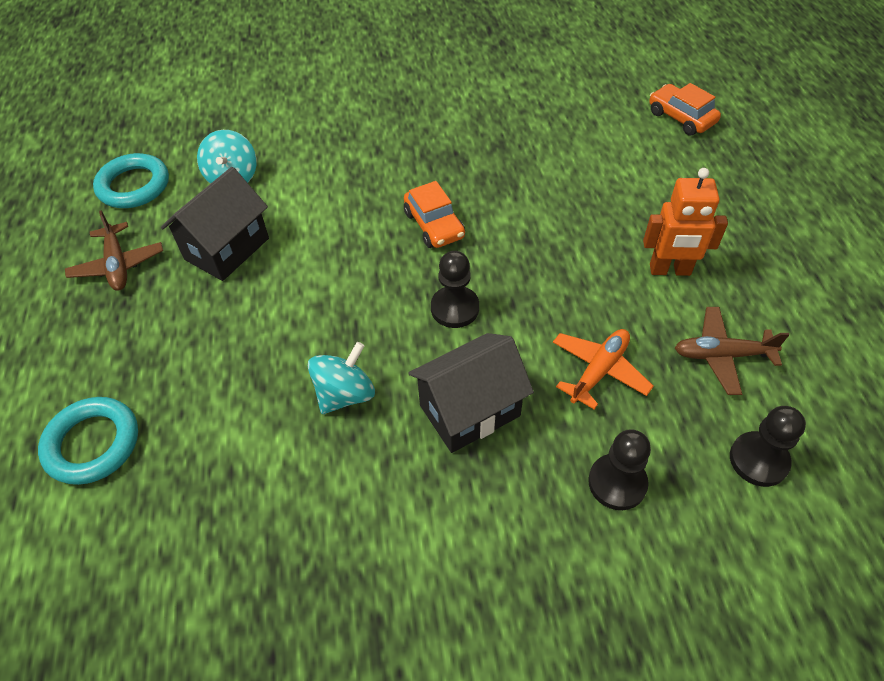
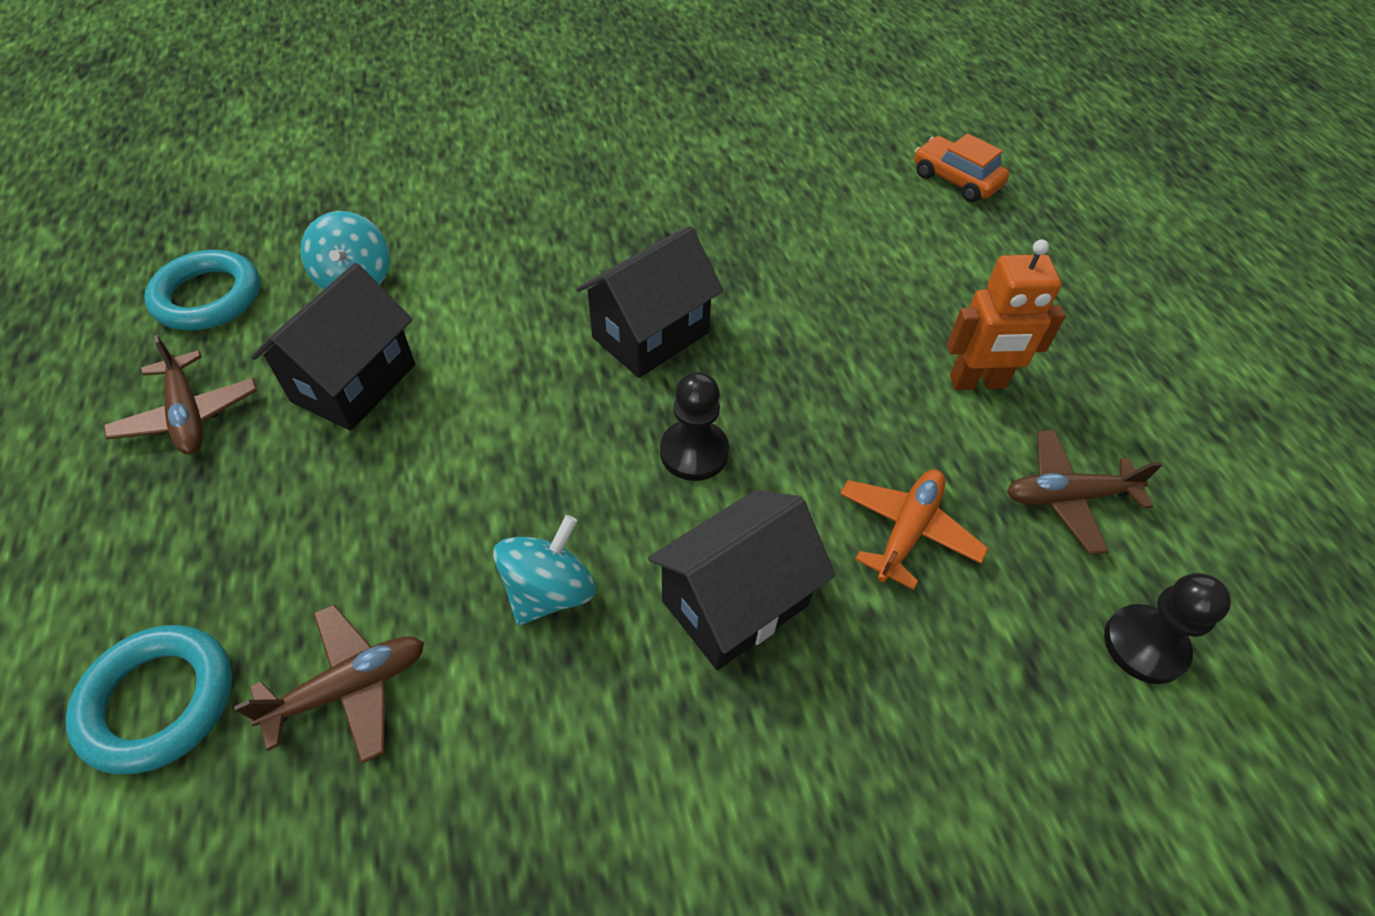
camera: 10 degrees left, 0 degrees up
(210, 445) = (349, 688): none -> brown plane
(434, 225) = (650, 335): orange car -> black house
(617, 483) = (959, 696): black pawn -> none

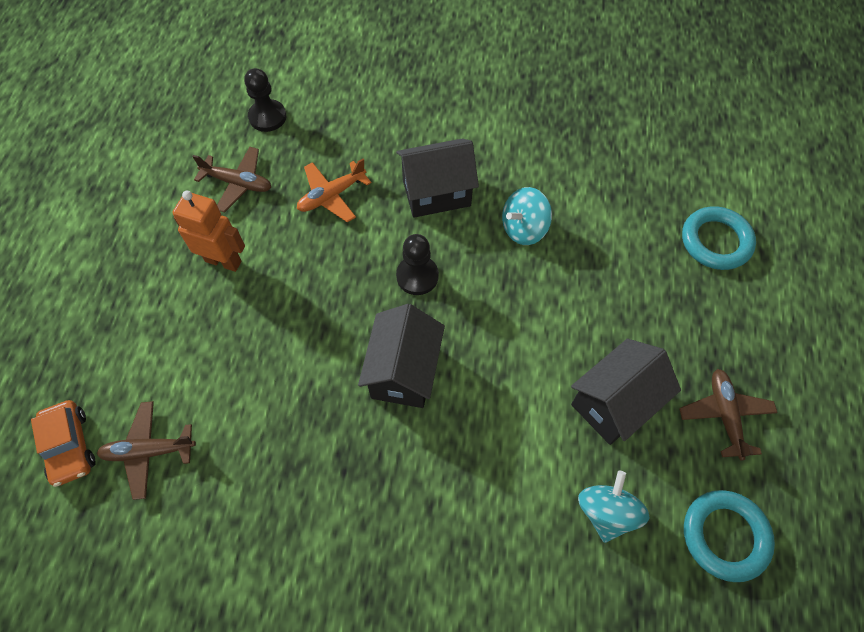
camera: 155 degrees left, 10 degrees up
(349, 688) = (627, 218): brown plane -> brown plane (149, 451)
(650, 335) = (404, 372): black house -> black house turned 60 degrees counterclockwise

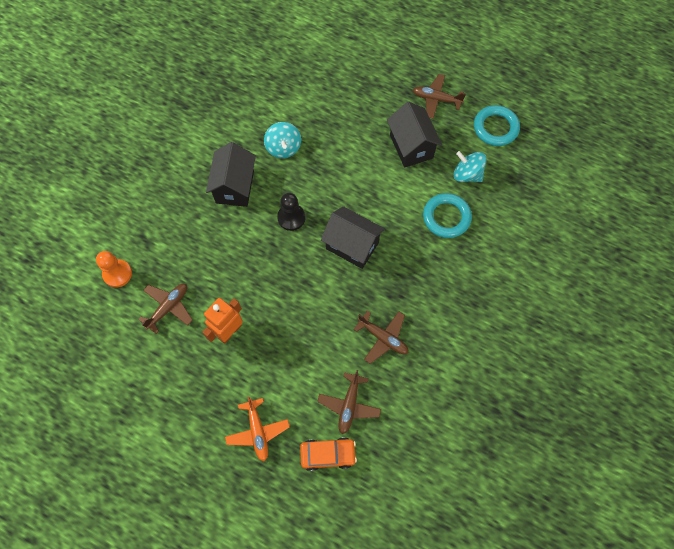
camera: 70 degrees left, 5 degrees up
(266, 466) = (383, 338): none -> brown plane
(267, 117) = (117, 274): black pawn -> orange pawn
(332, 196) = (207, 250): orange plane -> orange plane (257, 431)
(715, 241) = (335, 55): turquoise ring -> turquoise ring (446, 217)

